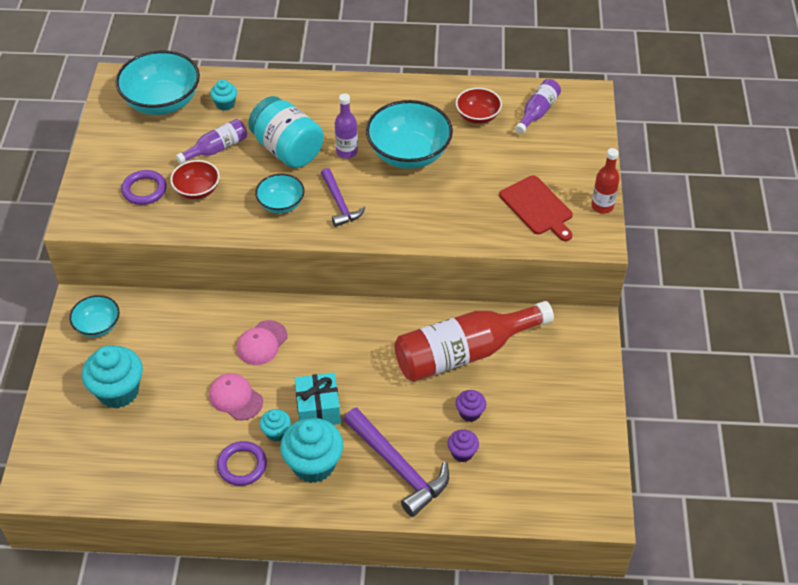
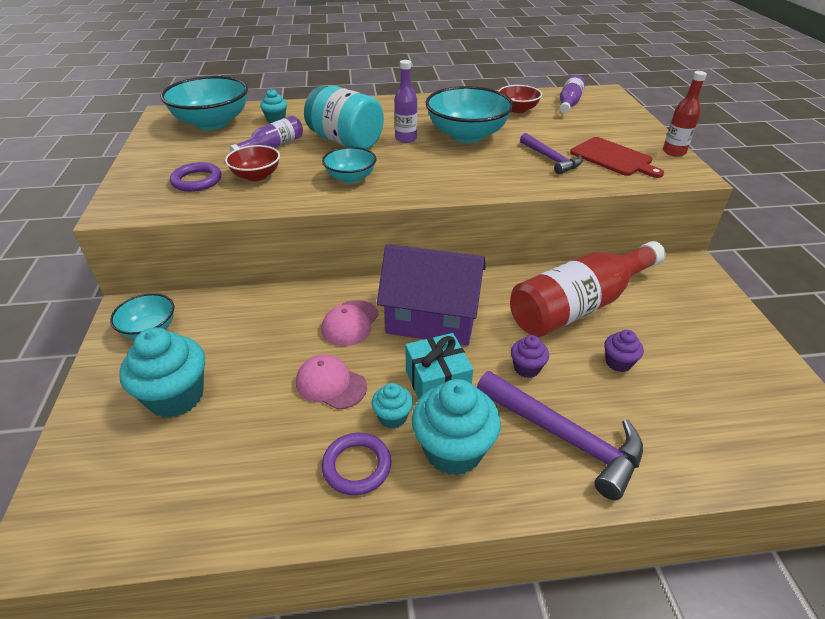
camera: 10 degrees left, 10 degrees down
(331, 349) = (432, 319): none -> purple house
(339, 203) = (413, 172): purple hammer -> purple hammer (551, 159)
(462, 453) = (634, 408): purple cupcake -> purple cupcake (526, 368)

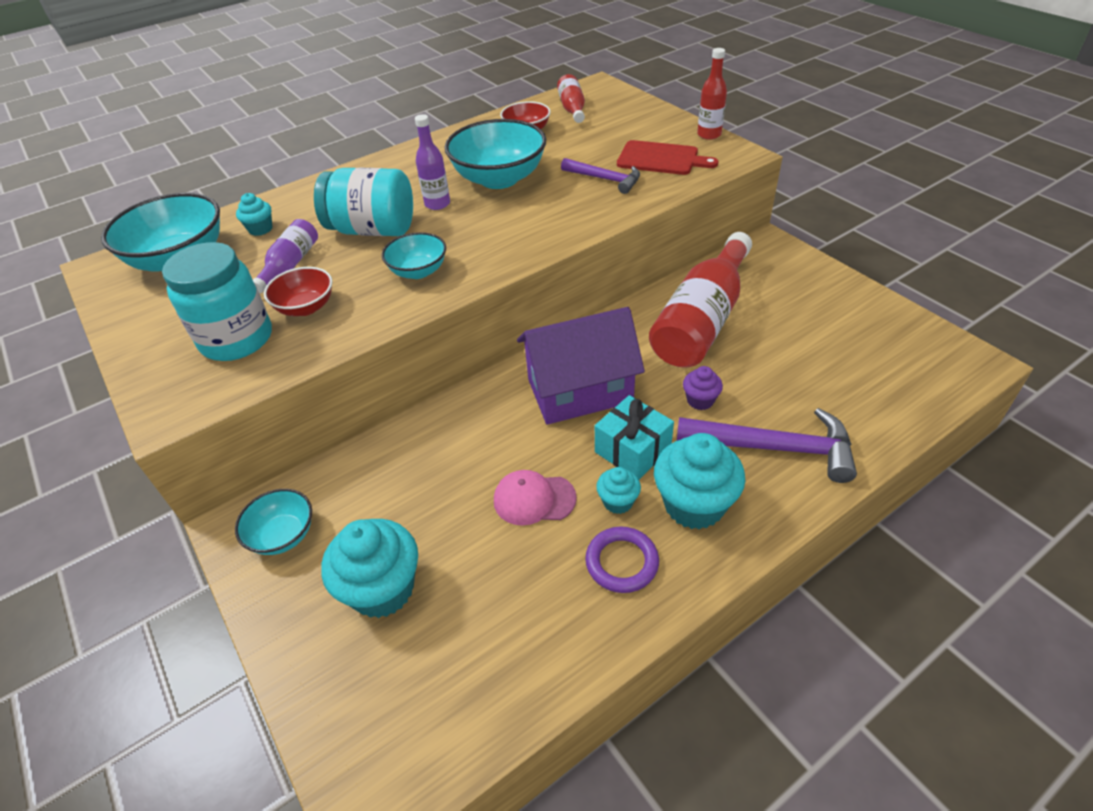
camera: 25 degrees left, 5 degrees up
(197, 180) = (237, 339): purple ring -> turquoise jar
(350, 323) = (502, 430): pink cap -> none
(569, 103) = (572, 109): purple bottle -> red bottle
(618, 362) = (770, 361): purple cupcake -> none

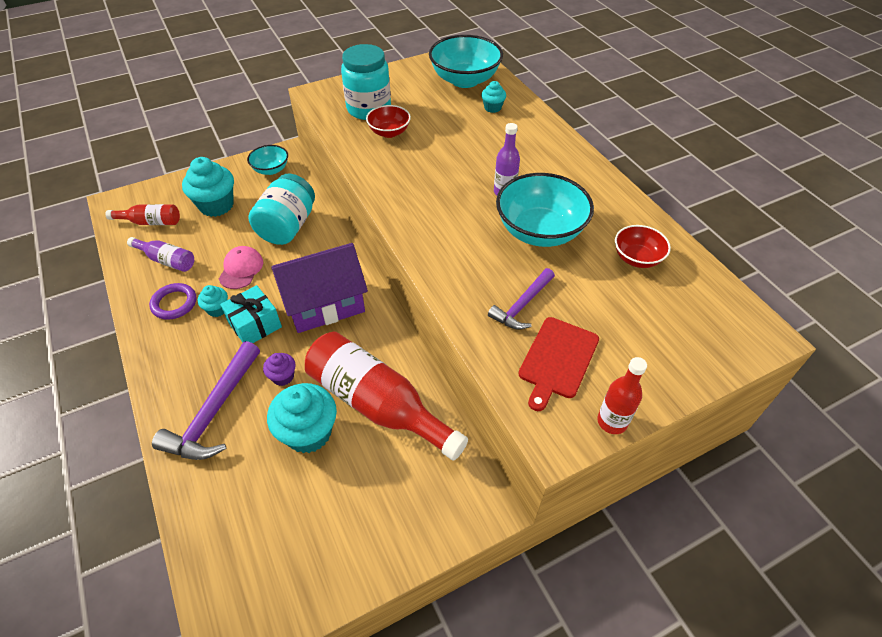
camera: 95 degrees right, 5 degrees up
(290, 265) = (441, 123): purple bottle -> purple bottle (167, 260)
(373, 230) = (475, 158): turquoise jar -> turquoise jar (288, 226)
(418, 271) = (410, 180): turquoise bowl -> none
(572, 109) = (692, 302): red bottle -> red bottle (150, 222)
(580, 391) = (324, 304): purple house -> purple house turned 75 degrees clockwise
(694, 505) = (193, 348): turquoise cupcake -> turquoise cupcake (308, 433)

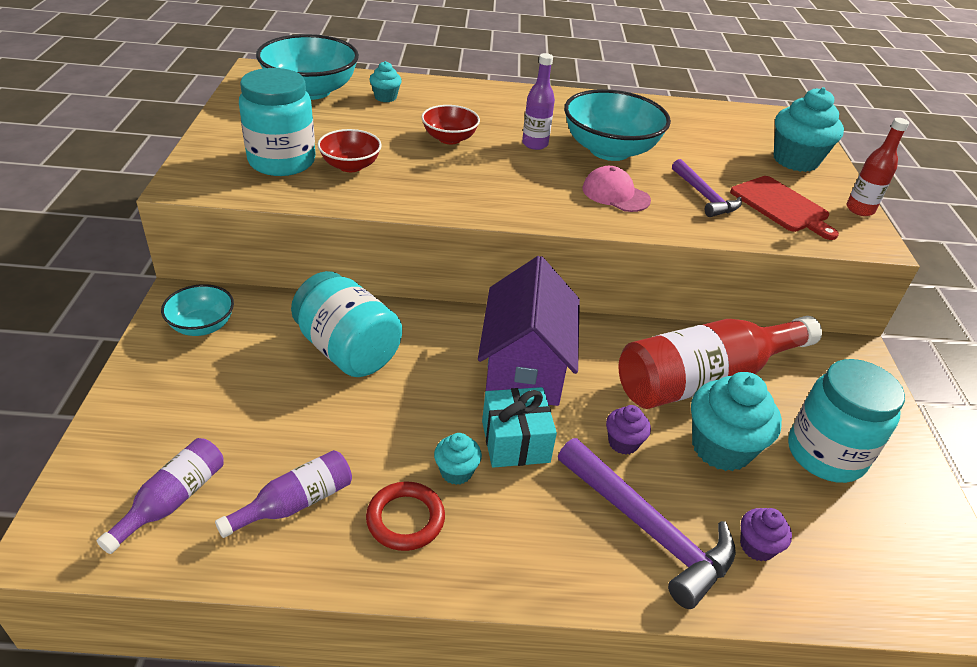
camera: 65 degrees left, 10 degrees down
(150, 222) = (172, 500): red bottle -> purple bottle
(174, 303) = (405, 519): purple ring -> red ring
(216, 205) = (220, 407): turquoise cupcake -> turquoise cupcake (795, 160)
(225, 476) = (757, 546): none -> purple cupcake
(241, 269) = (393, 422): pink cap -> pink cap (615, 194)
(339, 503) = (825, 454): none -> turquoise jar
(637, 258) = (680, 125): red bowl -> red bowl (449, 138)

